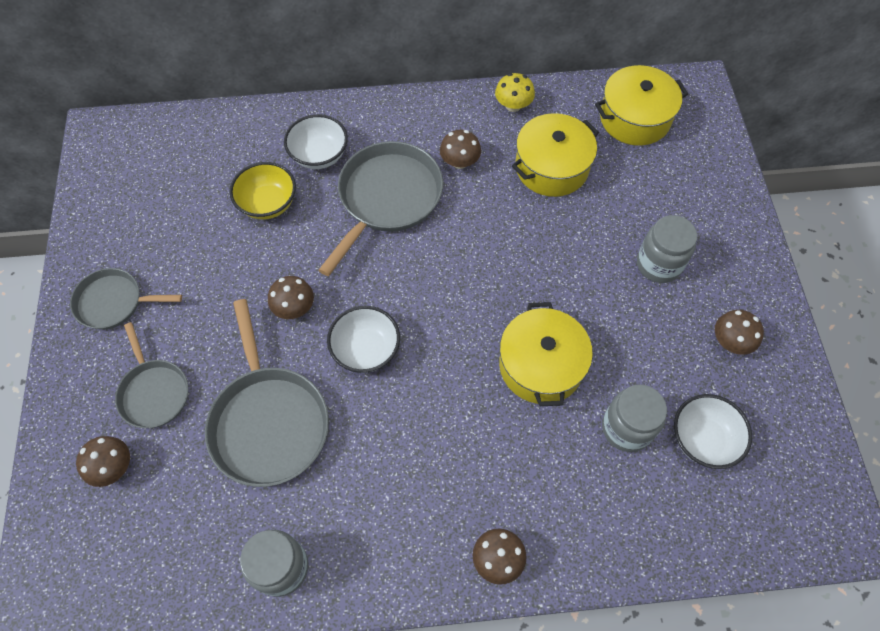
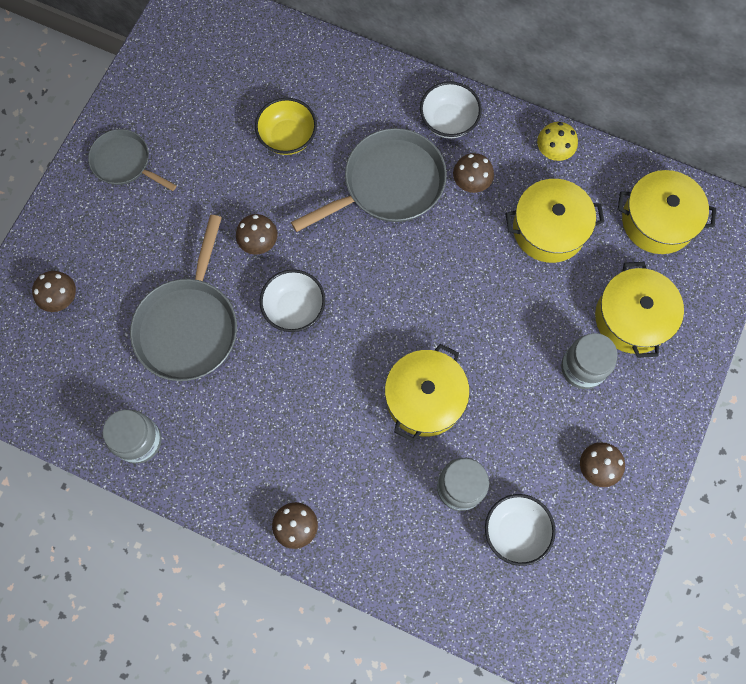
camera: 30 degrees right, 10 degrees up
(154, 392) = (117, 254): grey pan -> none
(319, 155) = (355, 113): white bowl -> white bowl (448, 121)
(669, 203) = (632, 318): none -> yellow pot

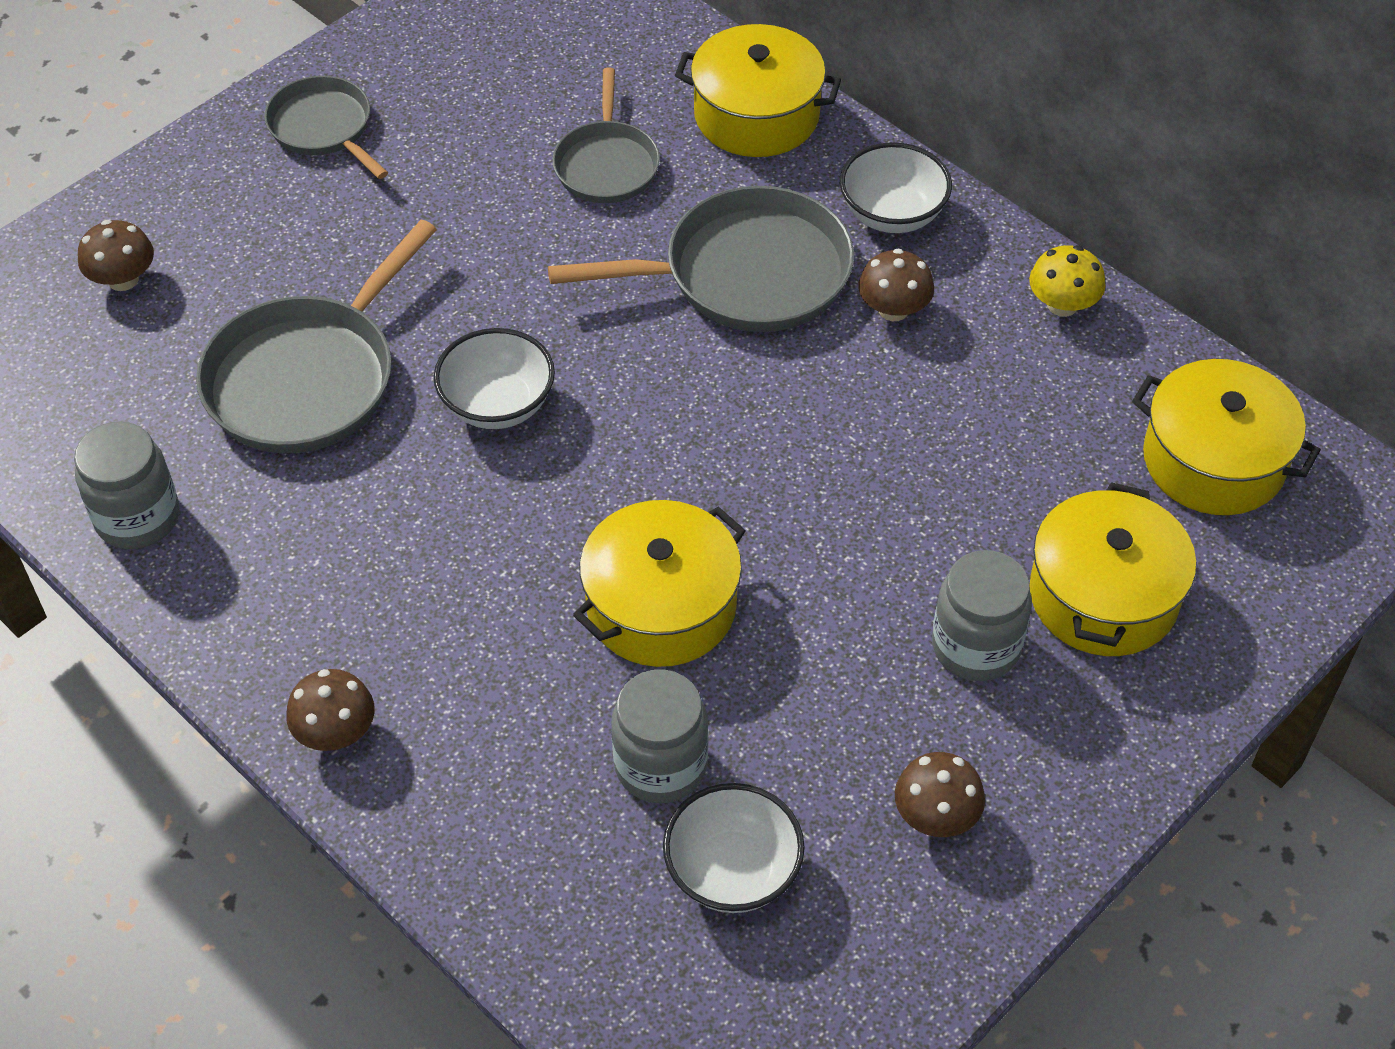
camera: 20 degrees right, 20 degrees down
(258, 242) = (485, 293): brown mushroom -> none
(288, 137) = (606, 164): yellow bowl -> grey pan
(549, 229) = (1004, 416): yellow pot -> yellow pot (756, 115)

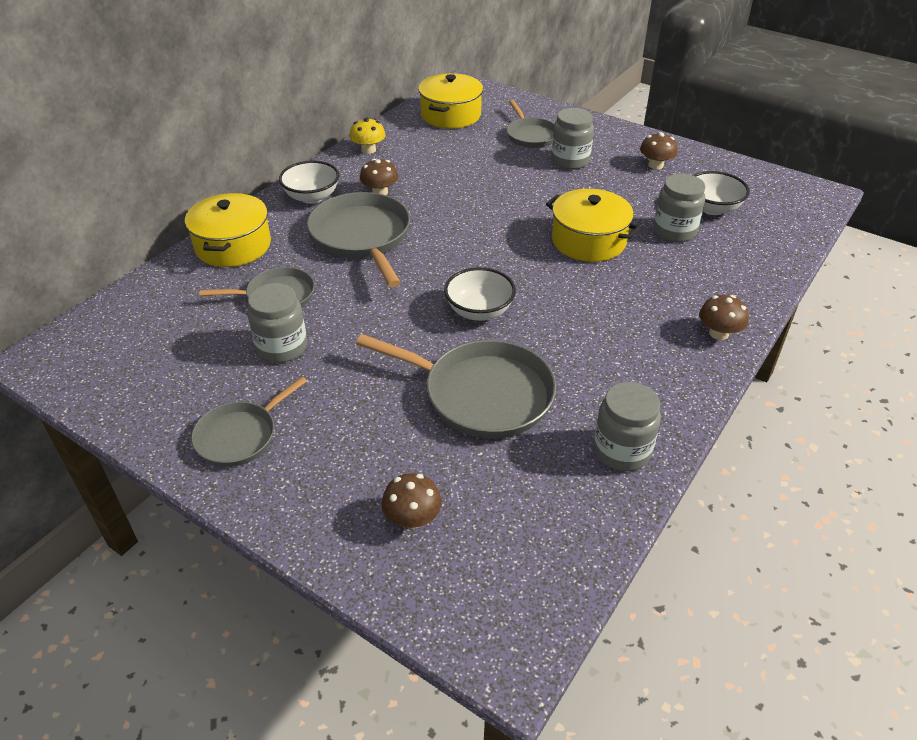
camera: 100 degrees left, 10 degrees down
(483, 168) = (282, 347): none -> grey jar
(1103, 596) = (530, 135): yellow pot -> grey pan

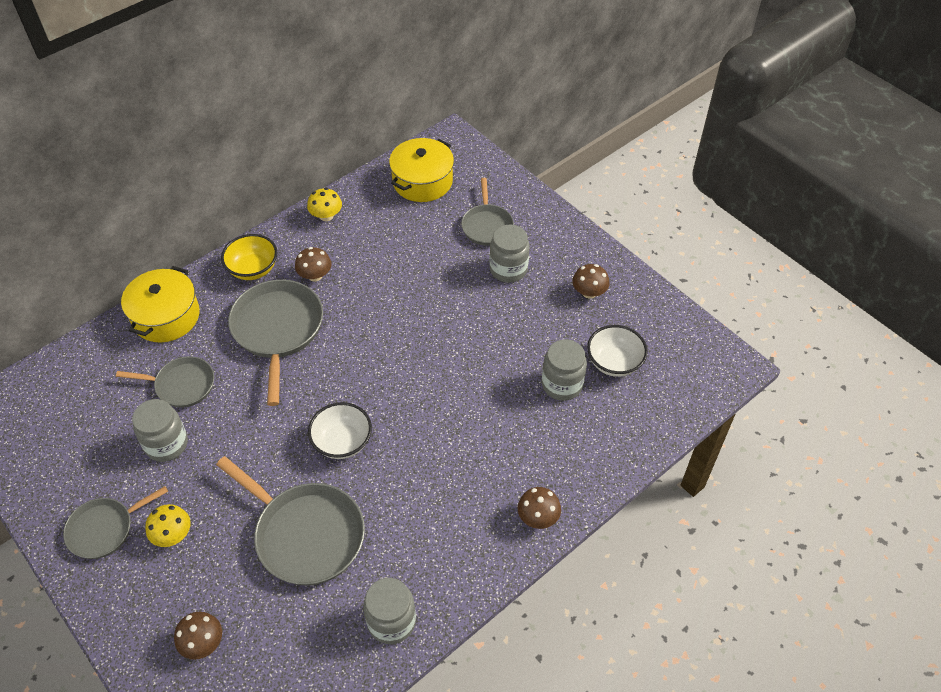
camera: 15 degrees right, 10 degrees up
(312, 197) = (253, 269): white bowl -> yellow bowl
(326, 425) = (173, 535): none -> yellow mushroom
(588, 241) = (476, 379): yellow pot -> none

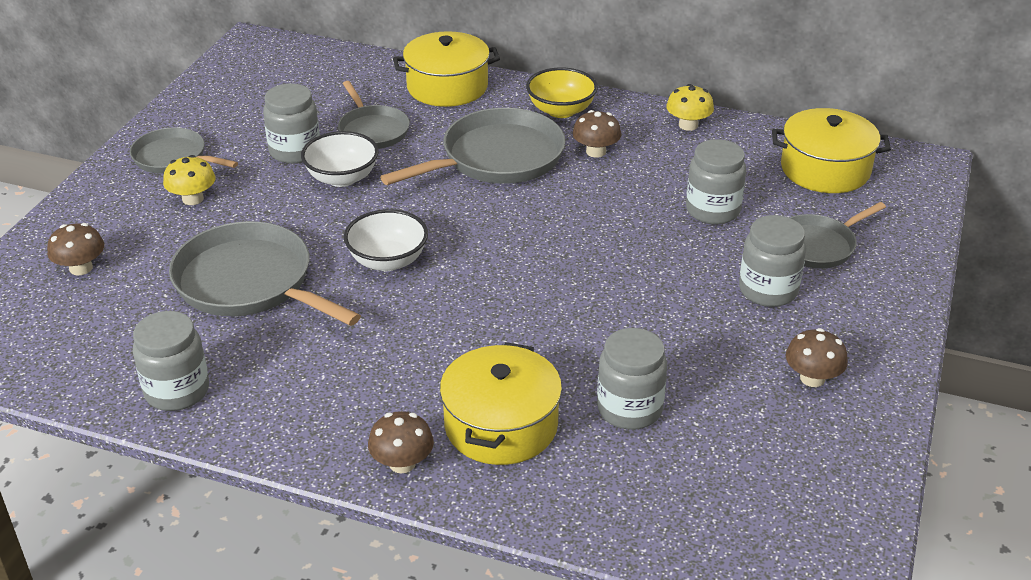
camera: 60 degrees right, 15 degrees down
(305, 534) = (249, 283): grey pan -> grey pan turned 120 degrees clockwise
(420, 252) = (712, 210): none -> grey jar
(537, 452) = (501, 425): none -> yellow pot
(614, 362) = (716, 448): white bowl -> white bowl (342, 178)

